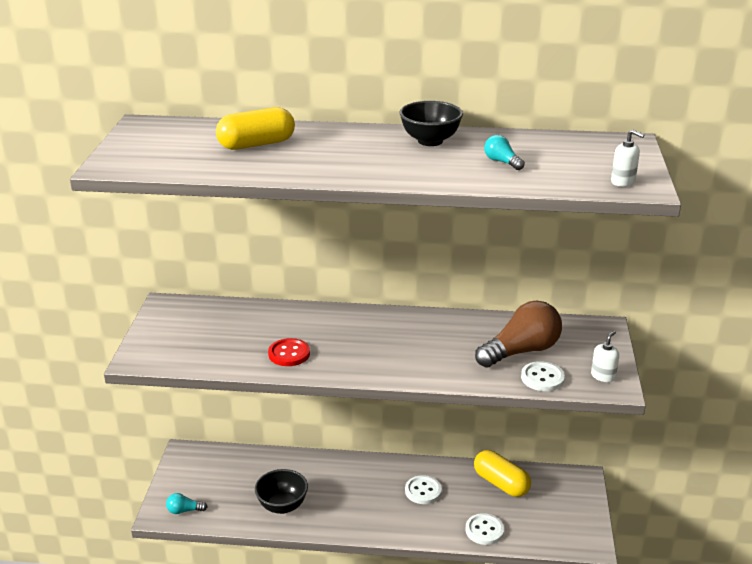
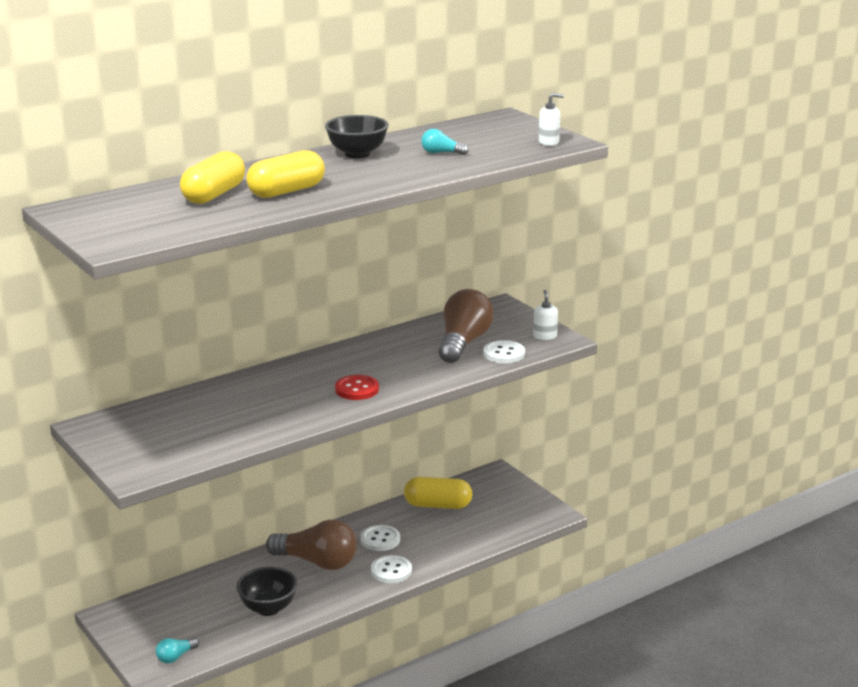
camera: 40 degrees left, 5 degrees down
(289, 354) = (274, 416): red button -> red button (357, 389)
(311, 159) = (286, 191): none -> yellow capsule
(357, 485) = (317, 562): none -> brown light bulb
(484, 530) = (464, 543): white button -> white button (391, 571)

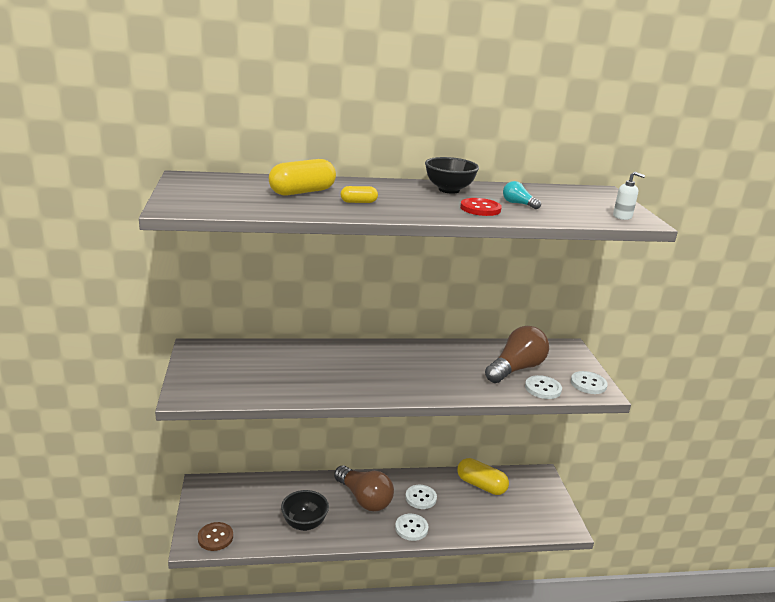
camera: 25 degrees right, 0 degrees up
(176, 657) = (215, 537): turquoise light bulb -> brown button
(286, 191) = (358, 202): yellow capsule -> yellow capsule, size x0.51
(357, 389) = (402, 381): red button -> red button (480, 209)
(545, 336) = (588, 384): white soap dispenser -> white button

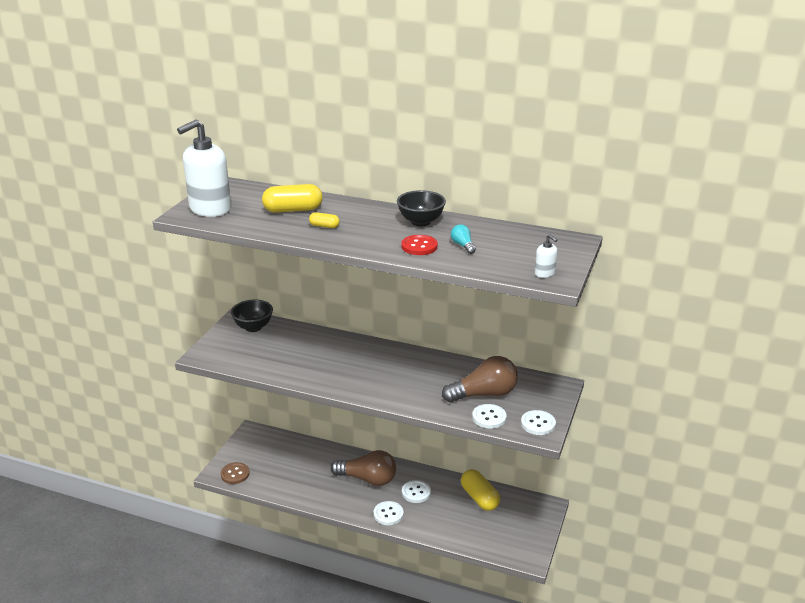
camera: 30 degrees right, 5 degrees up
(201, 199) = (210, 209): none -> white soap dispenser
(304, 523) = (306, 484): black bowl -> black bowl (253, 327)
(364, 499) = (367, 479): brown light bulb -> brown light bulb turned 60 degrees counterclockwise

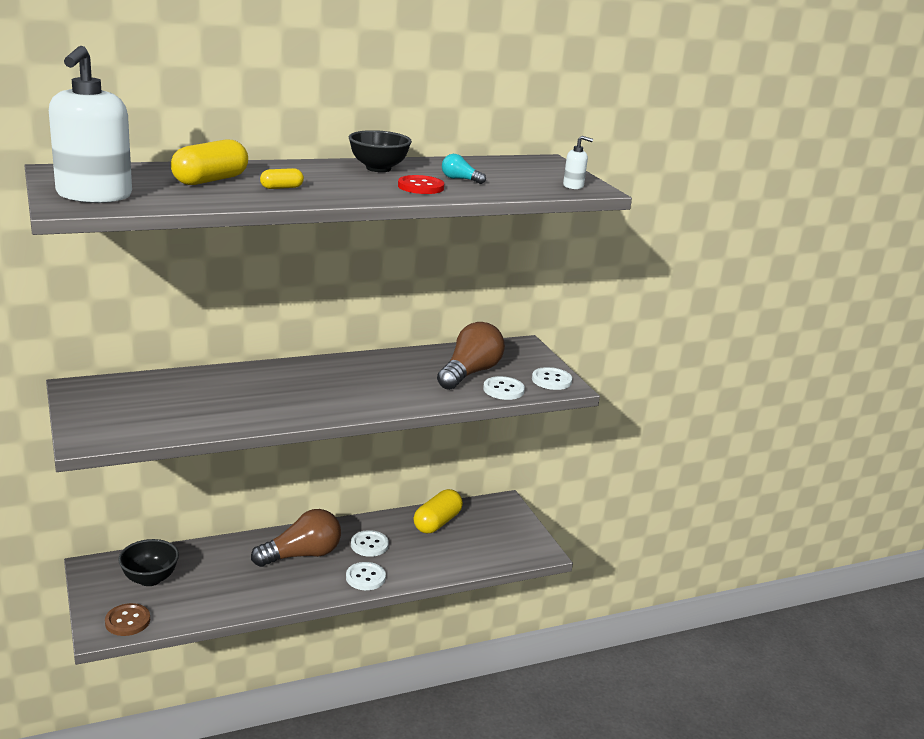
camera: 45 degrees left, 5 degrees down
(253, 327) = (113, 391): black bowl -> black bowl (150, 579)
(479, 498) = (437, 522): yellow capsule -> yellow capsule turned 75 degrees counterclockwise

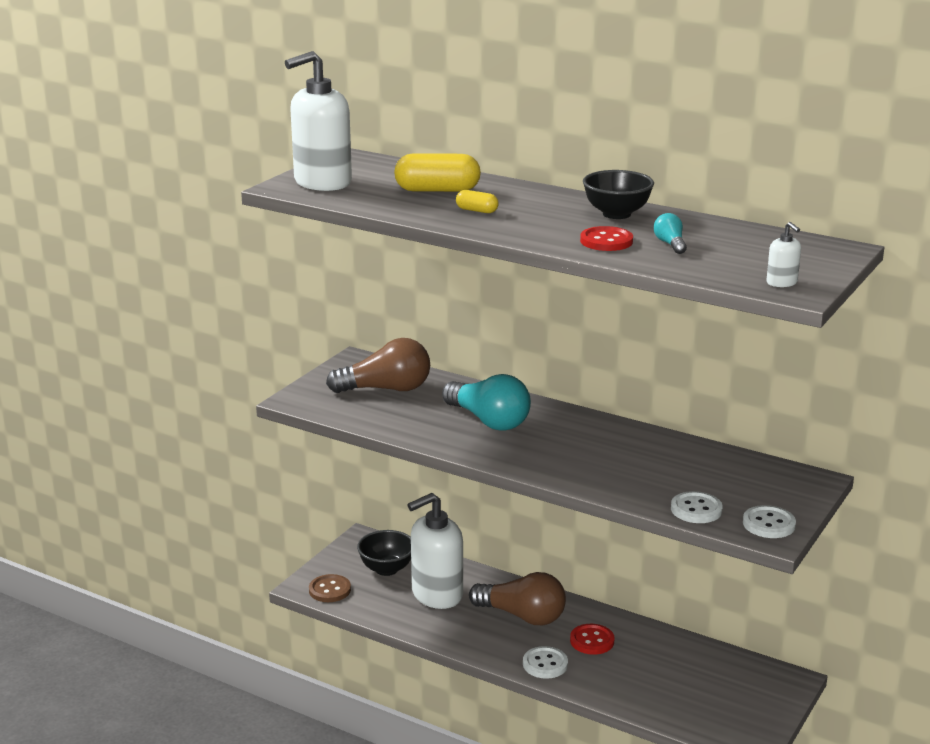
camera: 55 degrees right, 0 degrees up
(218, 575) = (436, 594): none -> white soap dispenser
(274, 390) = (488, 421): none -> turquoise light bulb
(369, 545) = (592, 641): white button -> red button
(437, 522) = (687, 658): yellow capsule -> none
(470, 373) = (695, 480): brown light bulb -> brown light bulb (386, 389)

